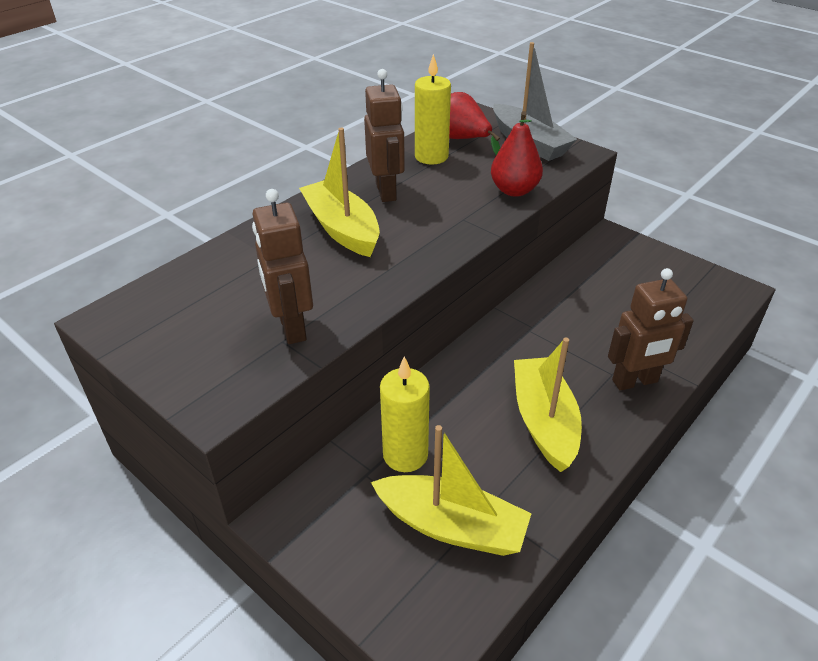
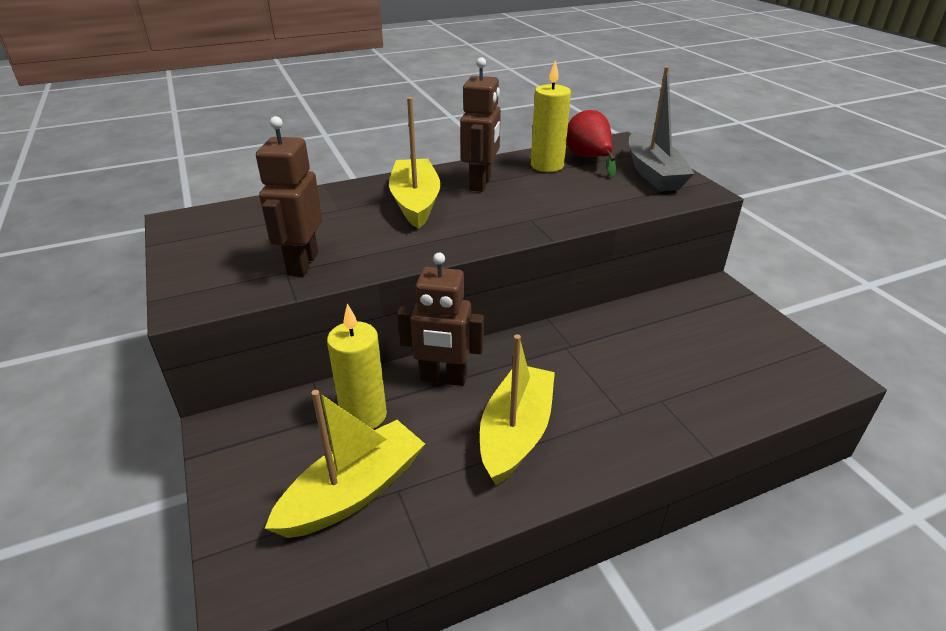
camera: 25 degrees right, 5 degrees down
(451, 526) = (353, 492): yellow boat -> yellow boat turned 90 degrees counterclockwise
(514, 190) = (602, 207): red pear -> none
(635, 381) = (642, 429): brown robot -> brown robot (443, 378)

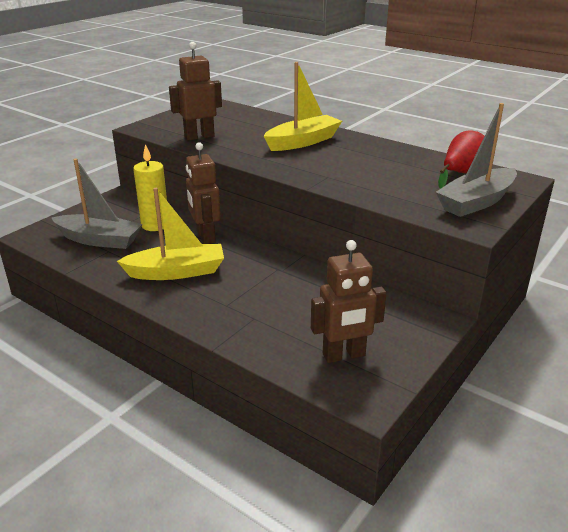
camera: 60 degrees right, 5 degrees down
(353, 492) = (99, 240): yellow boat -> grey boat
(481, 183) = (357, 151): brown robot -> brown robot (344, 355)
(547, 166) = (422, 164): yellow candle -> none

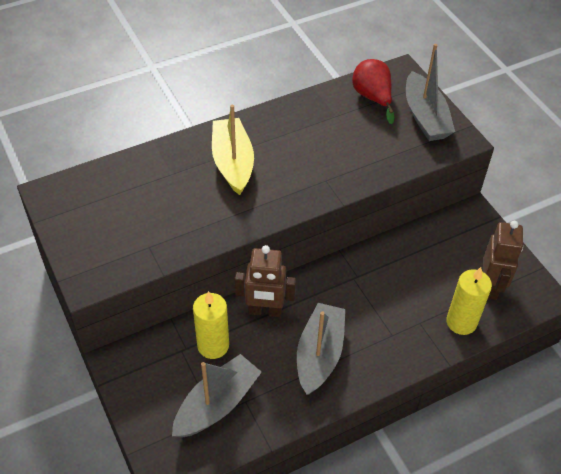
camera: 65 degrees left, 20 degrees up
(176, 272) = (319, 354): yellow boat -> grey boat
(199, 137) = (159, 238): brown robot -> none
(275, 344) = (461, 322): none -> yellow candle

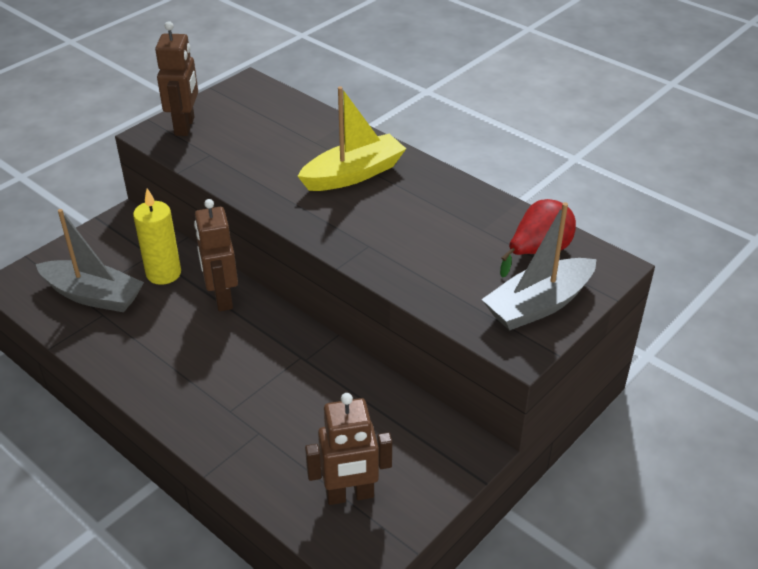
camera: 70 degrees right, 10 degrees down
(91, 254) = (185, 126): none -> brown robot
(319, 354) = (179, 354): grey boat -> none
(461, 322) = (276, 474): yellow candle -> none

